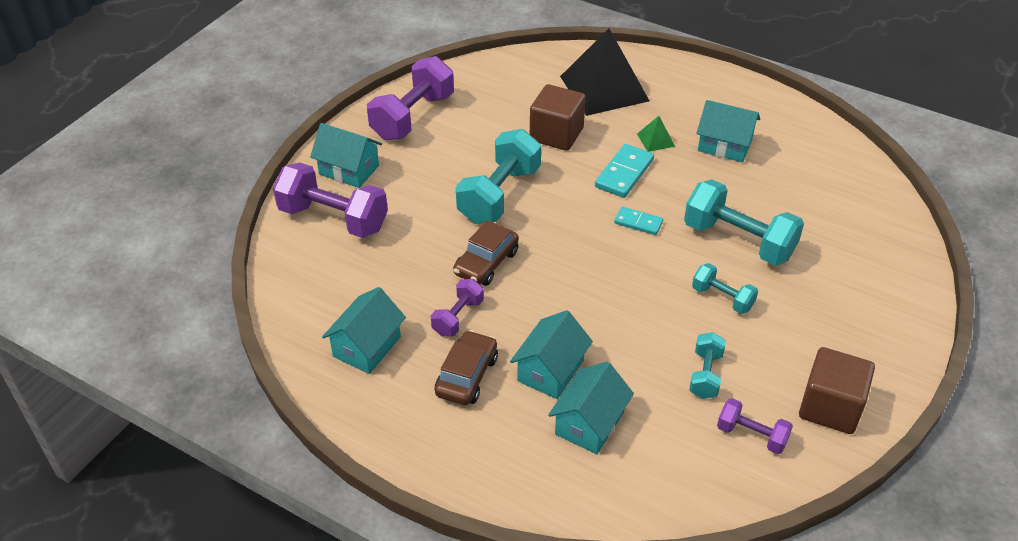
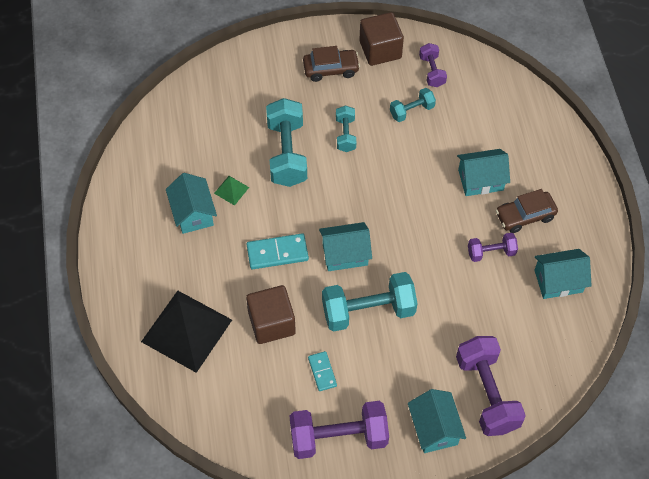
camera: 130 degrees left, 15 degrees up
(486, 263) = (435, 271): brown car -> brown car (331, 69)
(589, 423) = (495, 140): turquoise house -> turquoise house (345, 254)
(638, 222) = (320, 214): turquoise domino -> turquoise domino (322, 372)
(655, 140) = (222, 257): green pyramid -> green pyramid (231, 190)

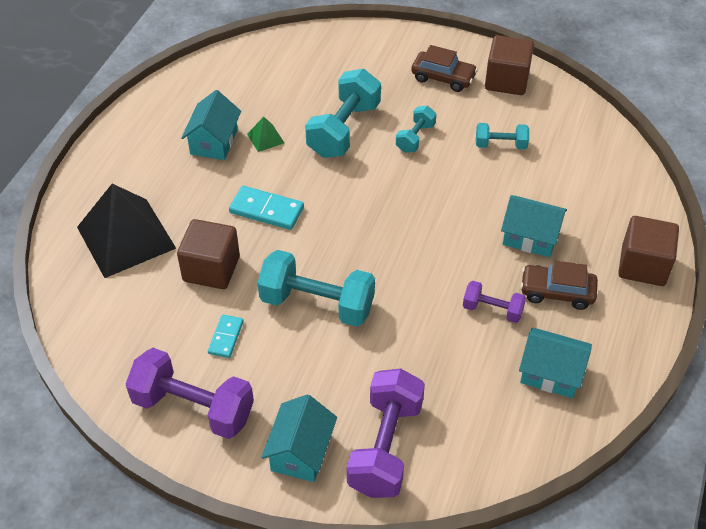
camera: 30 degrees right, 10 degrees down
(345, 254) = (333, 241): turquoise house -> none
(432, 71) = (548, 119): purple dumbbell -> none
(568, 165) = (643, 266): none -> brown cube

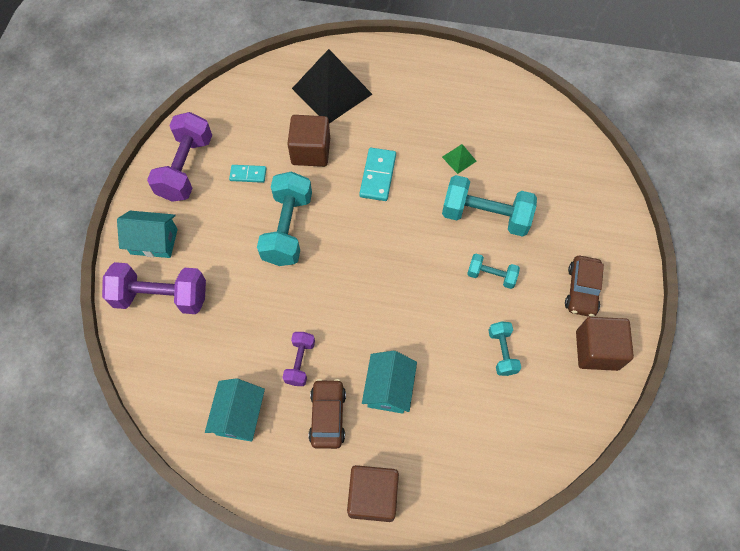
camera: 80 degrees right, 15 degrees up
(214, 142) = (445, 124): turquoise house -> none

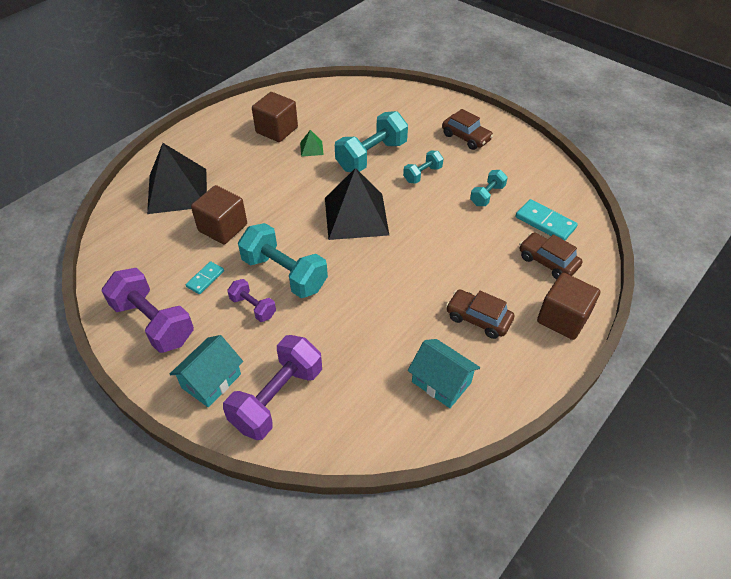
camera: 60 degrees left, 15 degrees down
(300, 362) = (418, 317): purple dumbbell -> purple dumbbell (253, 307)
(378, 176) = (285, 197): turquoise domino -> turquoise domino (545, 222)
(389, 388) = (477, 270): turquoise house -> none
(393, 246) = (356, 216): none -> black pyramid
(442, 452) = (547, 262): none -> brown car
(502, 352) = (487, 195): turquoise dumbbell -> turquoise dumbbell turned 75 degrees counterclockwise
(597, 350) = (515, 150): brown cube -> brown cube (277, 130)

